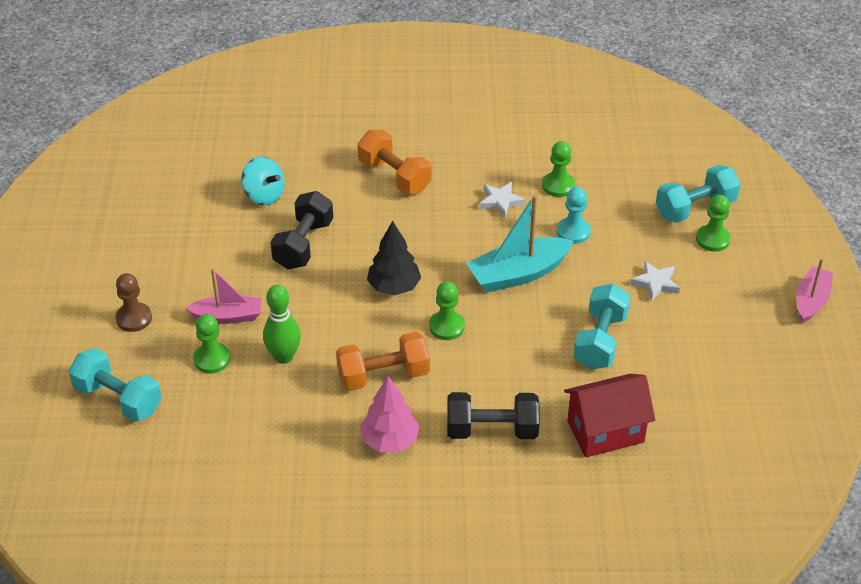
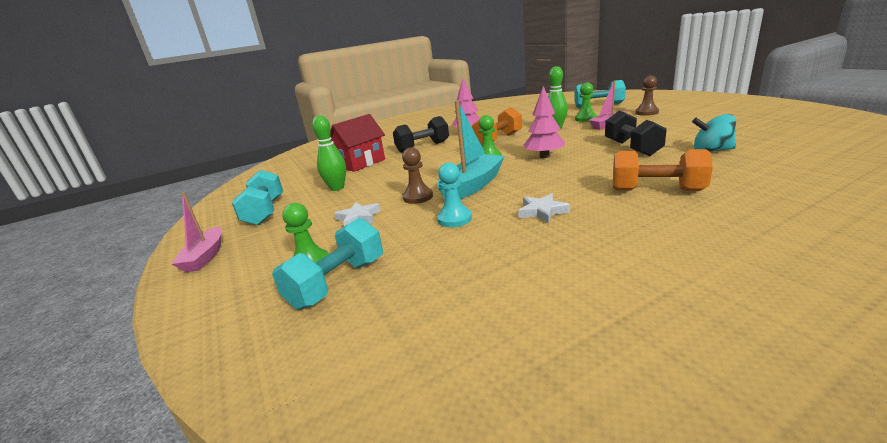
camera: 155 degrees right, 20 degrees down
(394, 287) = (544, 156): black tree -> pink tree
(558, 186) = (506, 242): green pawn -> none
(582, 286) = (418, 197): none -> brown pawn
(600, 341) = (385, 183): turquoise dumbbell -> turquoise dumbbell (265, 212)
(661, 367) = (337, 188): none -> green bowling pin

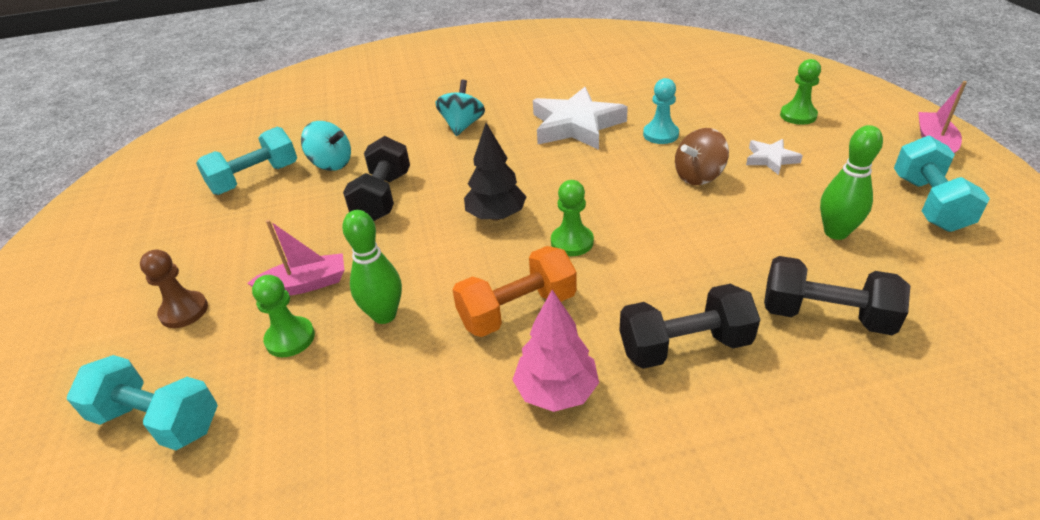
camera: 165 degrees left, 15 degrees up
(338, 283) = (763, 97): turquoise dumbbell -> turquoise dumbbell (255, 179)
(361, 163) = (825, 316): red house -> black dumbbell
(418, 197) = (698, 176): brown pawn -> brown spinning top
(472, 186) = (625, 178): turquoise boat -> none
(542, 211) = (576, 125): white star -> white star, size x2.03
(544, 156) = (496, 216): pink tree -> black tree
(656, 190) = (462, 125): orange dumbbell -> turquoise spinning top

